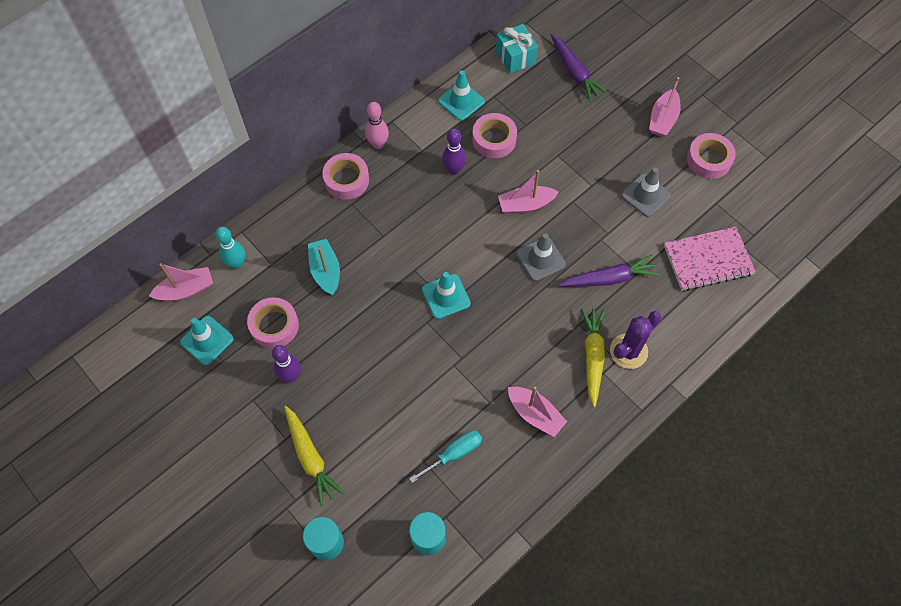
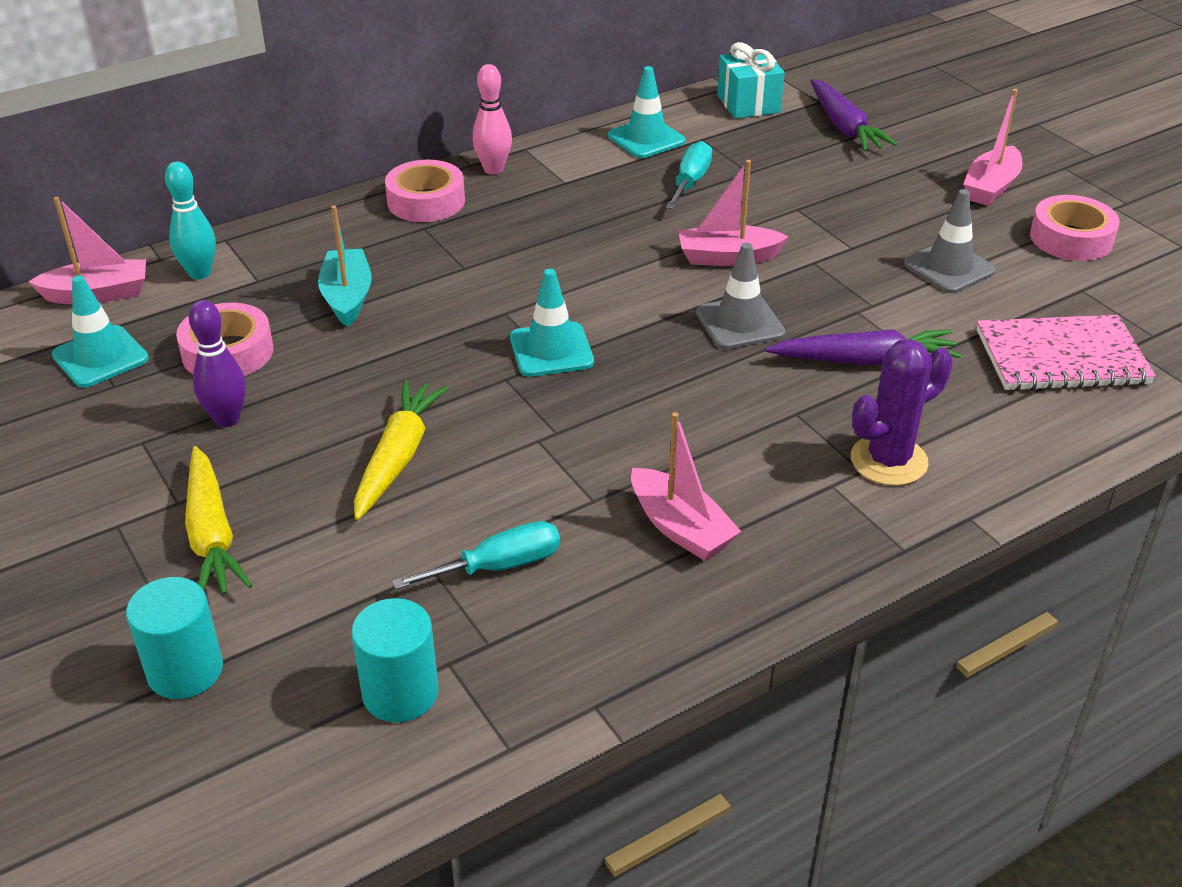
camera: 10 degrees right, 25 degrees down
(453, 169) = (611, 207): purple bowling pin -> none
(494, 139) = (690, 182): pink tape -> turquoise screwdriver
(592, 357) = (814, 460): yellow carrot -> yellow carrot (398, 457)

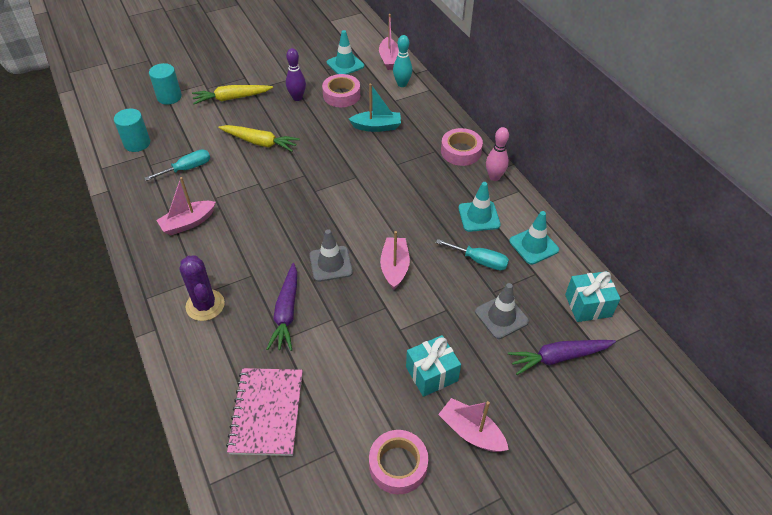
camera: 95 degrees right, 10 degrees up
(498, 566) = (187, 168): turquoise screwdriver -> turquoise screwdriver turned 105 degrees counterclockwise
(551, 350) = (322, 191): turquoise traffic cone -> turquoise traffic cone (479, 216)
(917, 218) = (431, 374): none -> turquoise gift
(949, 267) = (370, 377): grey traffic cone -> grey traffic cone (501, 316)

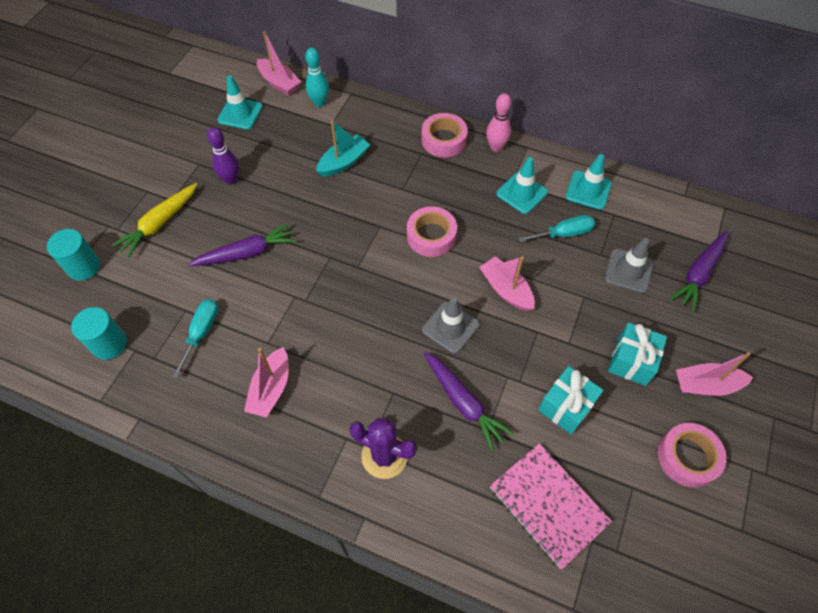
camera: 40 degrees left, 10 degrees up
(260, 142) = (247, 253): yellow carrot -> purple carrot
(341, 95) = (273, 150): pink tape -> pink tape (431, 236)
(588, 305) = (675, 214): turquoise gift -> turquoise gift (566, 406)

